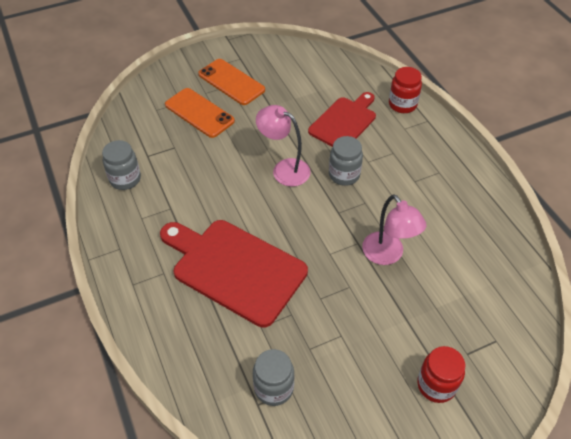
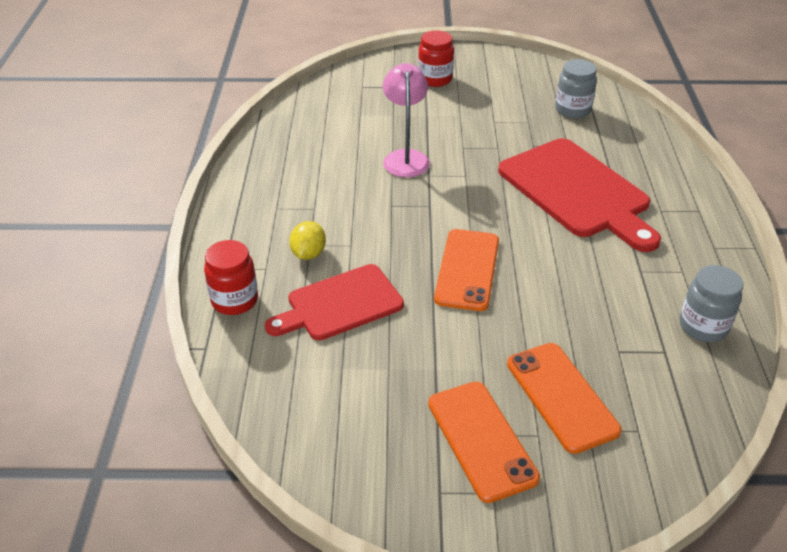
camera: 155 degrees left, 10 degrees down
(284, 169) = (467, 269): pink lamp -> orange phone
(344, 175) = (393, 239): grey jar -> none
(388, 146) = (309, 253): none -> yellow lemon

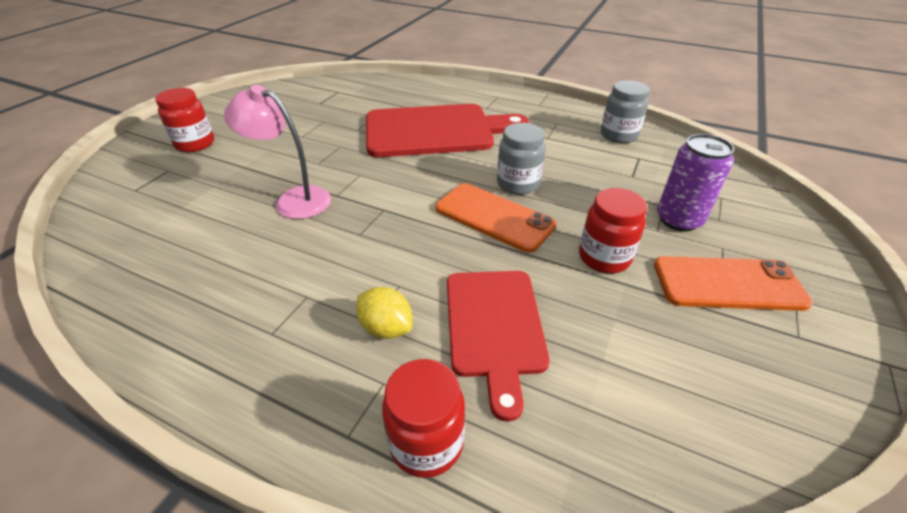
camera: 65 degrees left, 0 degrees up
(460, 350) = (604, 258): none -> red jar
(561, 396) = (678, 220): orange phone -> purple can
(572, 110) = (333, 99): grey jar -> grey jar (518, 184)

